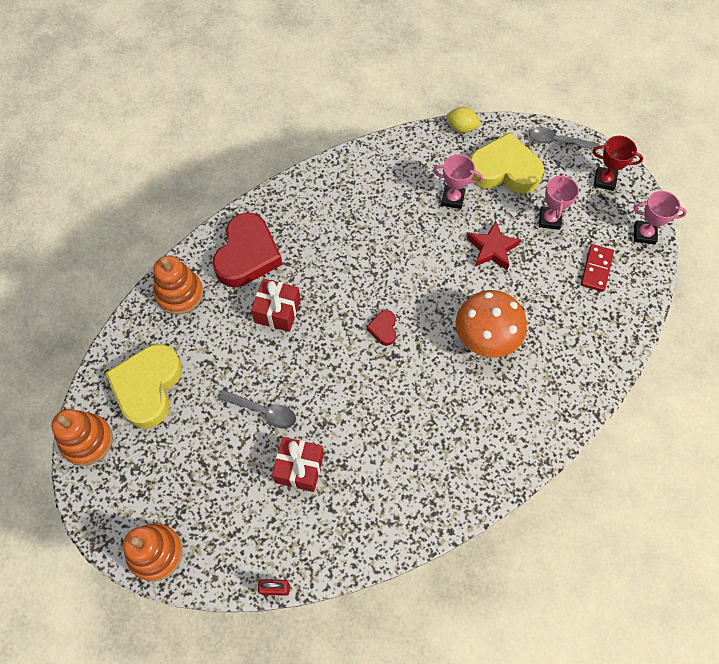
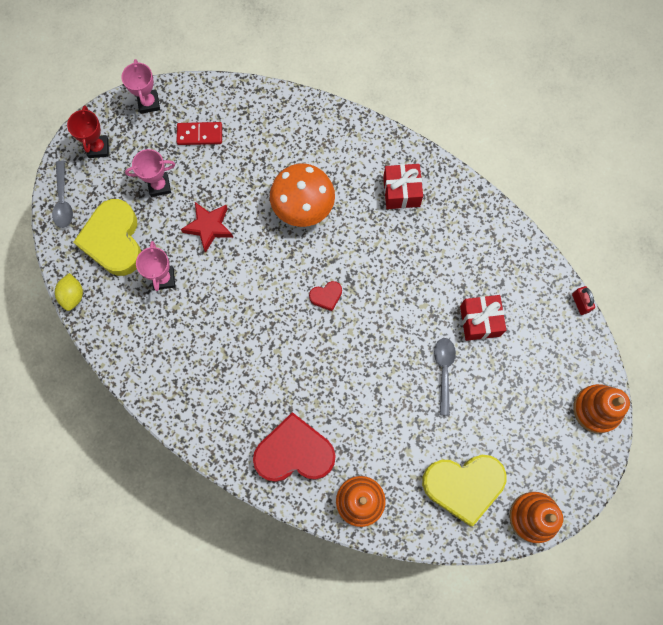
camera: 110 degrees left, 10 degrees up
(277, 311) = (344, 398): red gift -> red gift (401, 192)

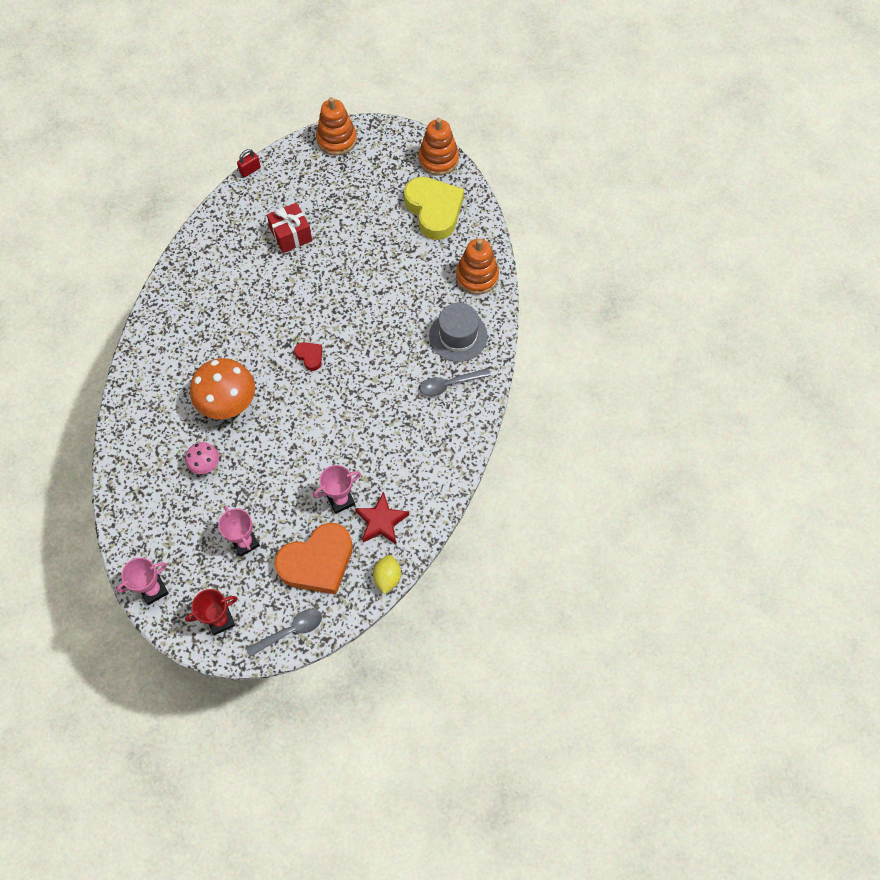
camera: 110 degrees left, 10 degrees down
(73, 295) = (387, 577): yellow lemon -> yellow lemon turned 60 degrees counterclockwise
(114, 240) = (317, 562): yellow heart -> orange heart
(200, 134) = (177, 525): red domino -> none
(209, 227) = (275, 479): red star -> red star (381, 522)
(248, 172) = (205, 465): none -> pink mushroom
(294, 452) = (458, 336): red heart -> grey hat
(401, 192) = (187, 328): red gift -> none
(444, 371) = (345, 249): grey spoon -> grey spoon (450, 384)

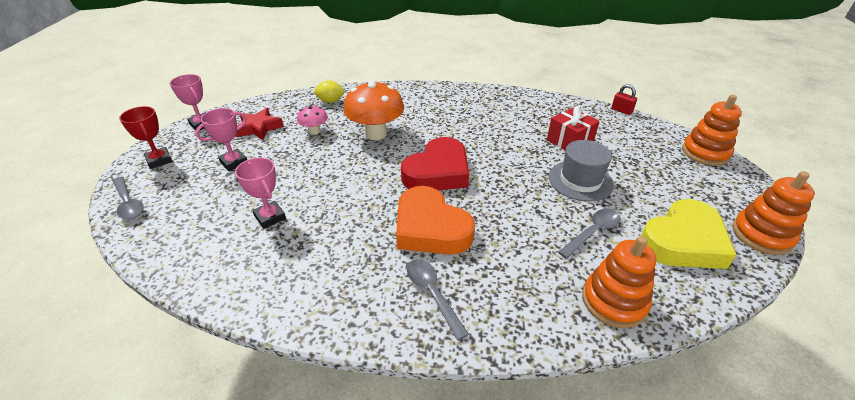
camera: 80 degrees right, 25 degrees down
(310, 356) = (438, 172): red heart -> red heart, size x2.28
(317, 562) = (200, 211): orange heart -> orange heart (430, 228)
(381, 522) = (237, 254): red star -> red star (259, 128)
(387, 577) = (162, 270): yellow lemon -> yellow lemon (330, 101)
(412, 263) = (592, 232): none -> grey spoon
(458, 336) = (509, 293): grey hat -> grey hat (580, 181)

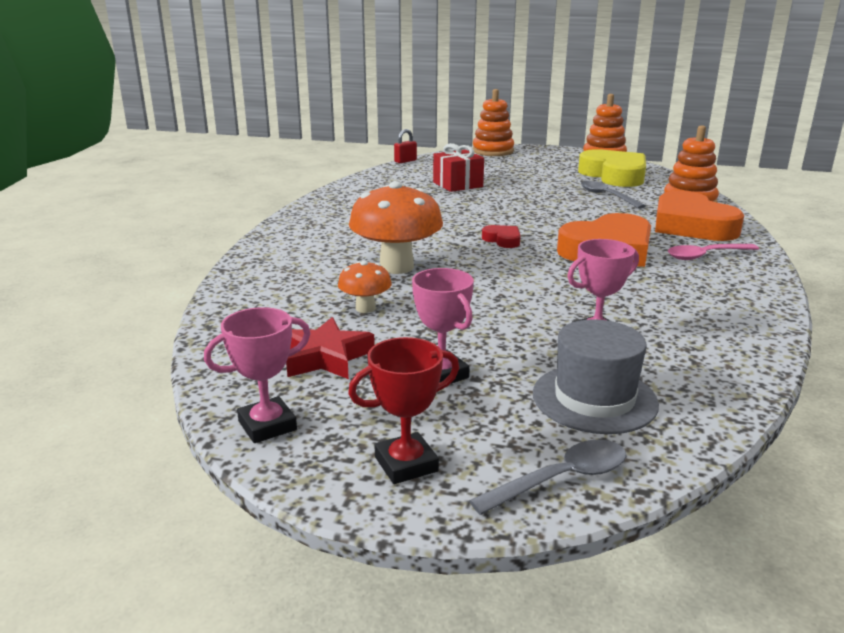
camera: 80 degrees left, 15 degrees down
(314, 131) = (365, 308): pink mushroom -> orange mushroom
(330, 101) = (265, 296): yellow lemon -> none
(432, 294) = (706, 256): grey spoon -> pink spoon
(438, 172) = (502, 240): red heart -> red heart, size x0.44
(522, 293) = (691, 226): none -> orange heart
(580, 181) = (529, 190): grey hat -> grey hat (594, 398)

